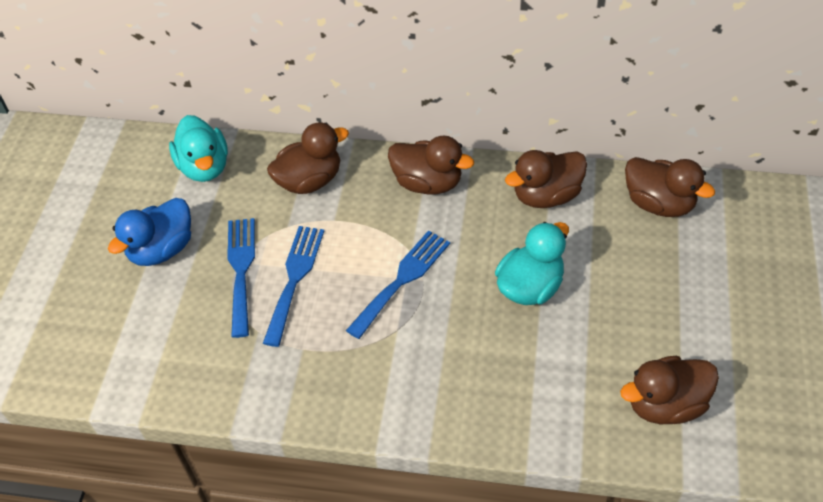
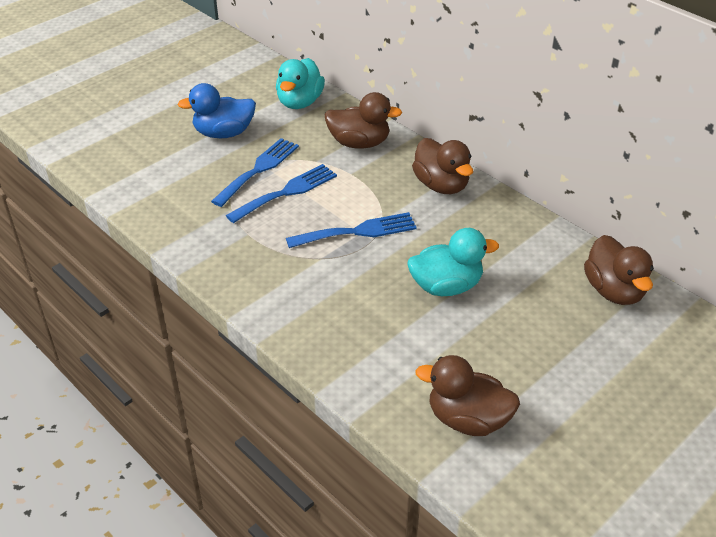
camera: 35 degrees right, 10 degrees down
(546, 196) = (524, 238): brown duck -> none

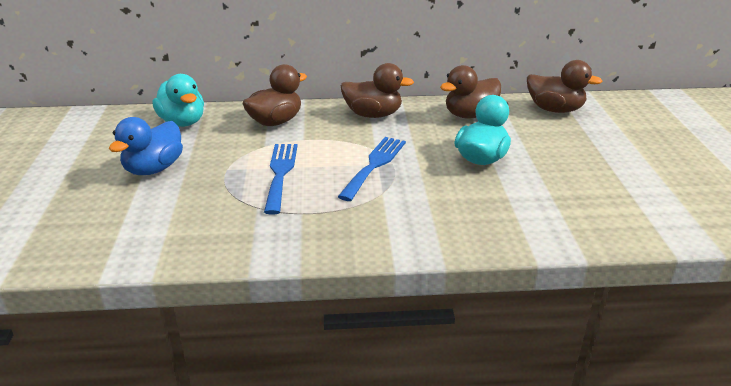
camera: 50 degrees left, 10 degrees down
(258, 169) = (230, 173): blue fork -> none
(467, 419) = (629, 210): brown duck -> brown duck (470, 115)

